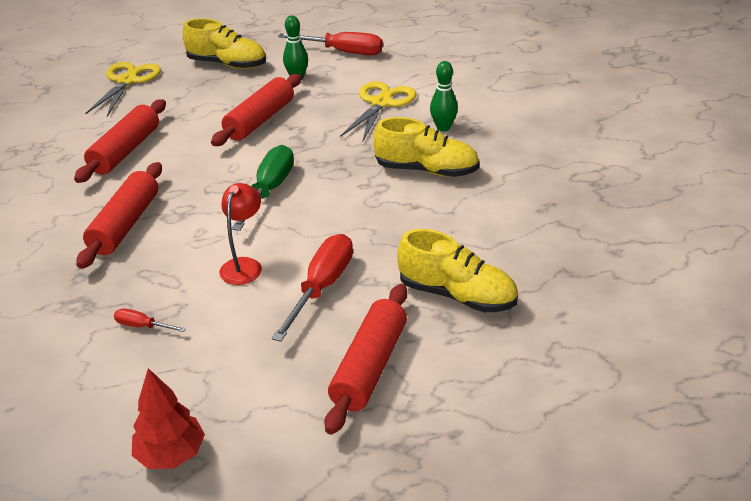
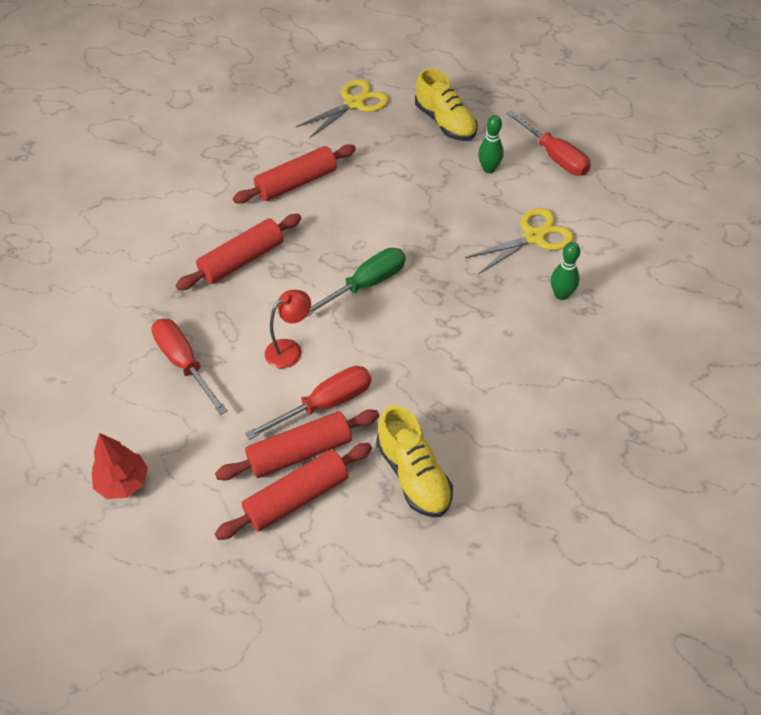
camera: 35 degrees right, 15 degrees up
(142, 326) = (184, 363): red screwdriver -> red screwdriver, size x2.08
(260, 120) = (419, 203): red rolling pin -> red rolling pin (300, 452)
(427, 170) = (504, 335): yellow shoe -> none

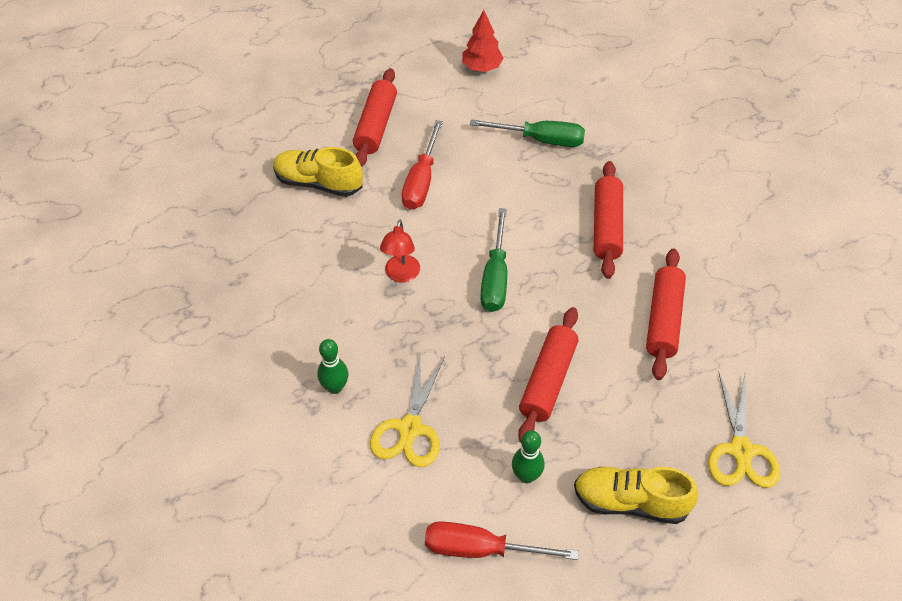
camera: 135 degrees right, 0 degrees up
(184, 363) = (541, 140): red screwdriver -> green screwdriver
(290, 349) = (488, 195): red lamp -> red lamp (401, 275)
(300, 452) = (403, 146): red rolling pin -> red rolling pin (548, 381)

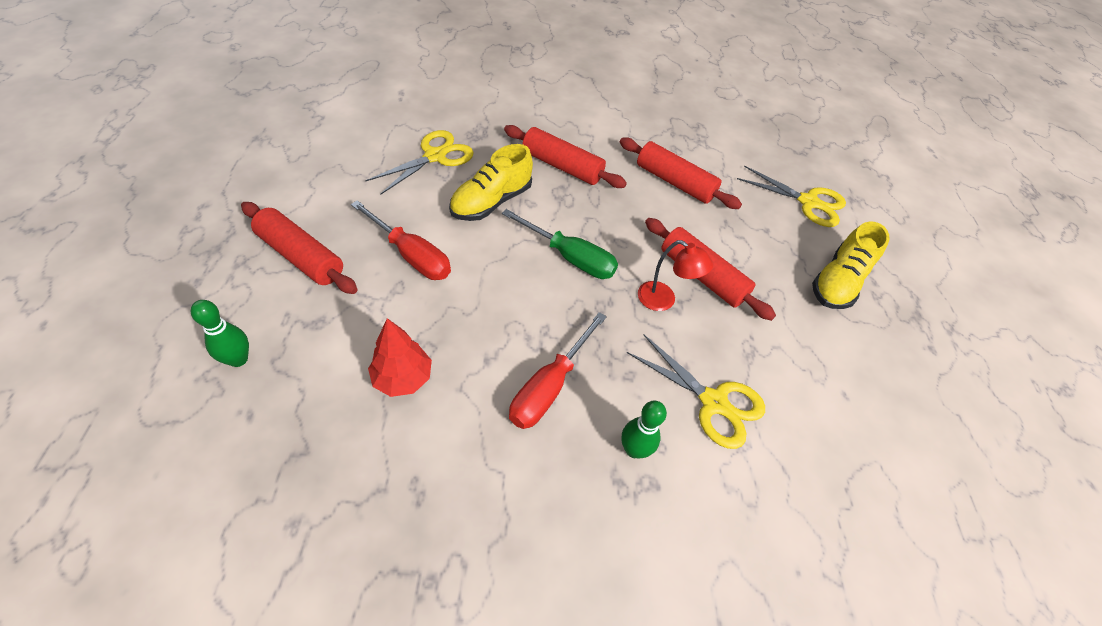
camera: 70 degrees left, 0 degrees up
(318, 183) = (335, 342): yellow shoe -> yellow shoe (491, 202)
(401, 275) = (520, 325): red lamp -> red lamp (663, 300)
(481, 549) = (863, 405): red screwdriver -> red screwdriver (549, 386)
(482, 67) = (308, 149): red tree -> red tree (402, 378)
(526, 476) = (795, 336): green bowling pin -> green bowling pin (238, 359)
(541, 140) = (435, 156): green screwdriver -> yellow scissors

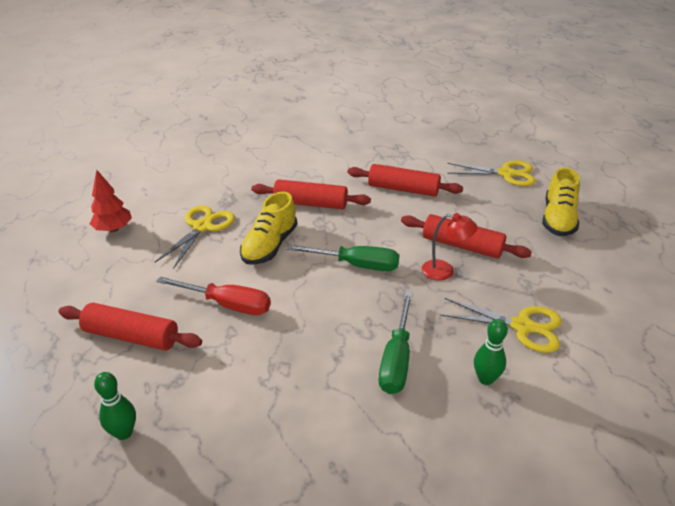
camera: 15 degrees left, 15 degrees down
(402, 378) = (276, 395): red tree -> red tree (113, 229)
(549, 386) = (396, 359): red screwdriver -> green screwdriver

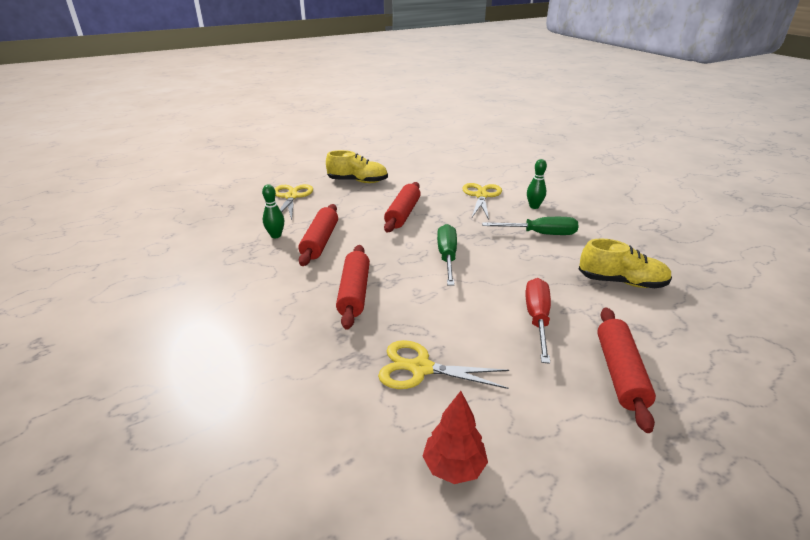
camera: 100 degrees left, 5 degrees down
(124, 433) = (710, 343): green bowling pin -> green bowling pin (276, 235)
(269, 246) = (438, 309): yellow shoe -> yellow shoe (621, 282)
(444, 271) = (438, 220): red lamp -> none

